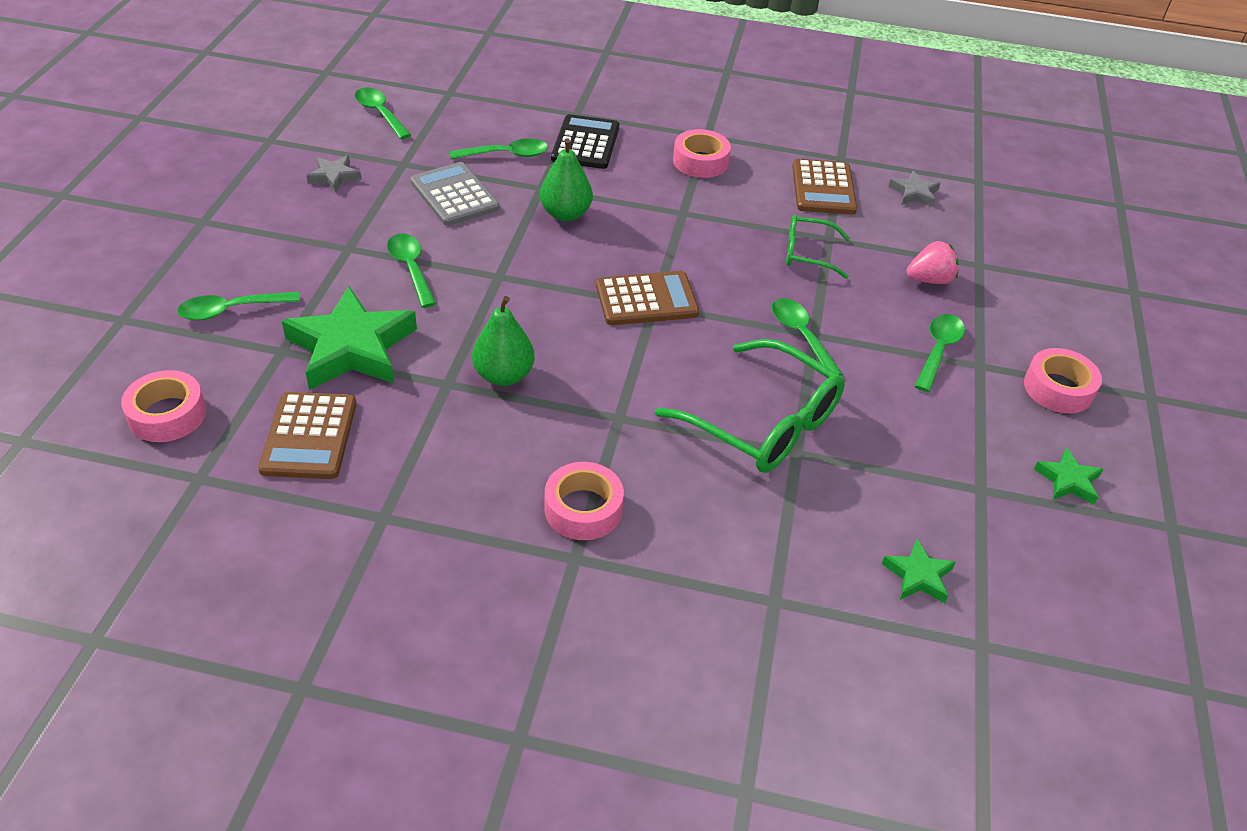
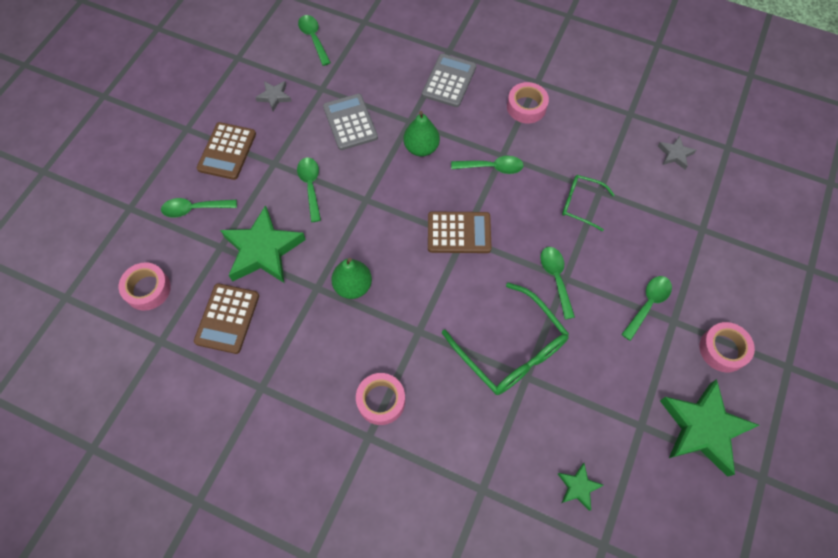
camera: 15 degrees right, 20 degrees up
(507, 155) = (392, 87): green spoon -> green spoon (492, 167)
(585, 143) = (449, 81): black calculator -> grey calculator
(823, 188) = (609, 142): brown calculator -> brown calculator (227, 151)
(929, 280) = (661, 239): pink strawberry -> none
(1068, 481) = (703, 428): green star -> green star, size x2.12

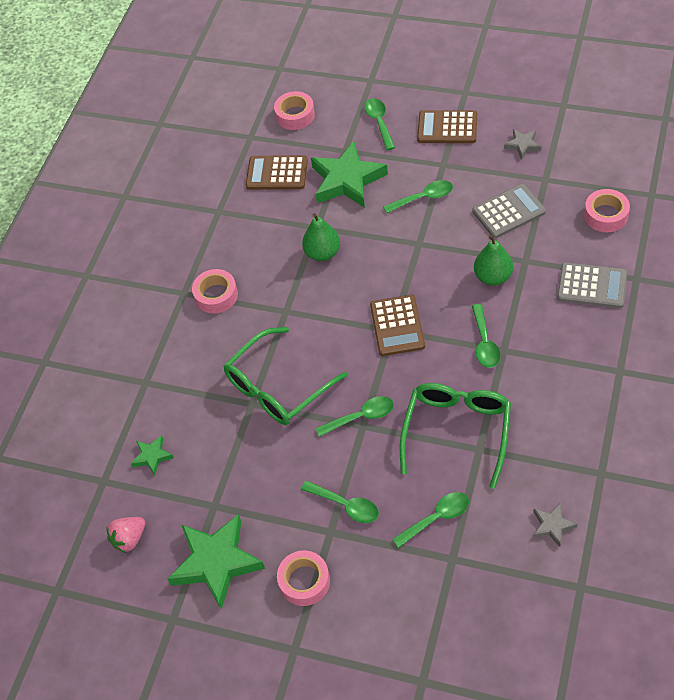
camera: 90 degrees right, 10 degrees down
(313, 38) = (610, 157): green spoon -> green spoon (437, 518)
(526, 107) = (577, 364): pink tape -> pink tape (606, 215)
(580, 204) = (457, 431): green glasses -> green glasses, size x1.81
(675, 518) = (129, 539): none -> pink strawberry

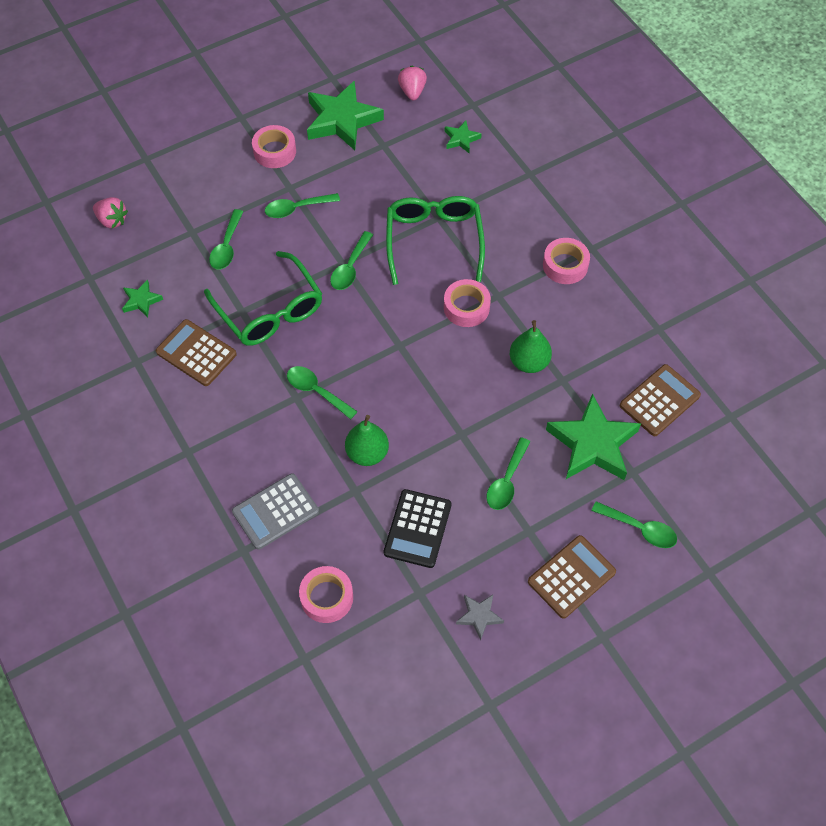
camera: 125 degrees right, 5 degrees up
(295, 115) = (724, 471): pink tape -> pink tape (466, 307)
(397, 326) = (399, 351): brown calculator -> brown calculator (196, 353)
(508, 211) = (417, 529): grey calculator -> black calculator
(512, 634) = (112, 220): none -> pink strawberry
(552, 526) = (141, 301): grey star -> green star

